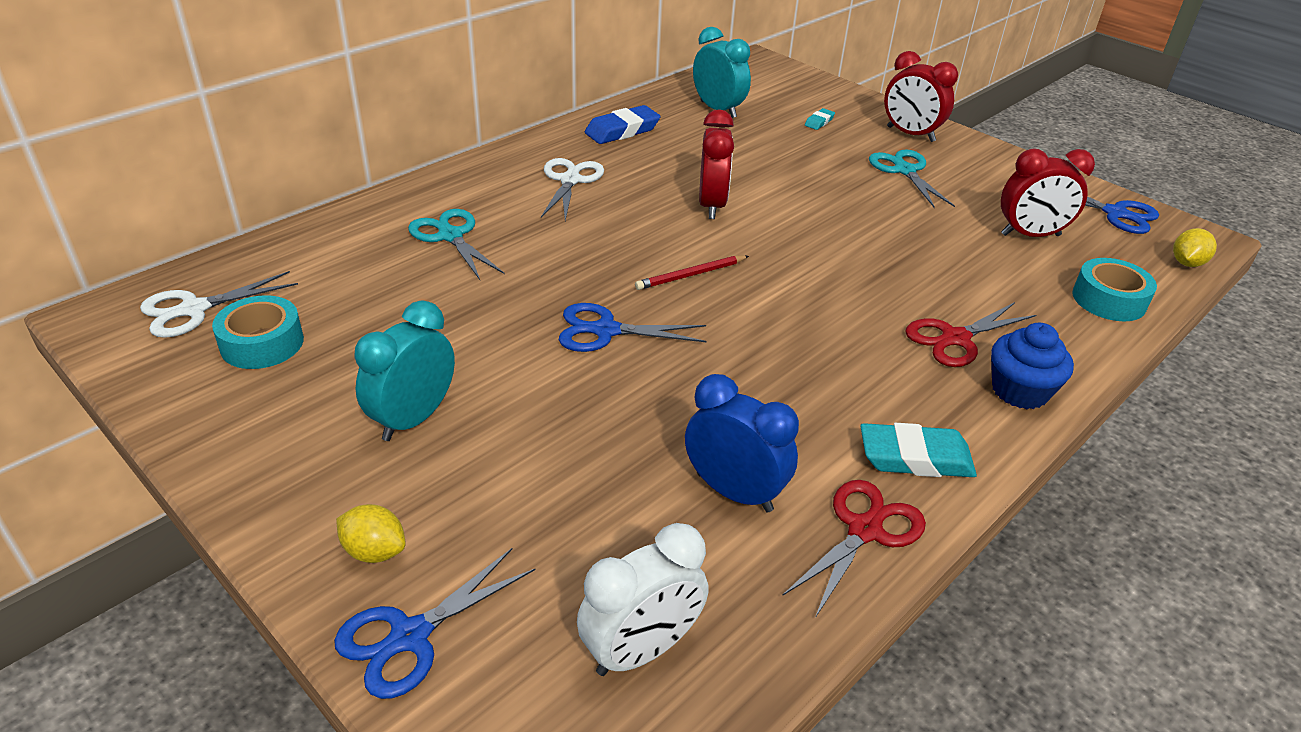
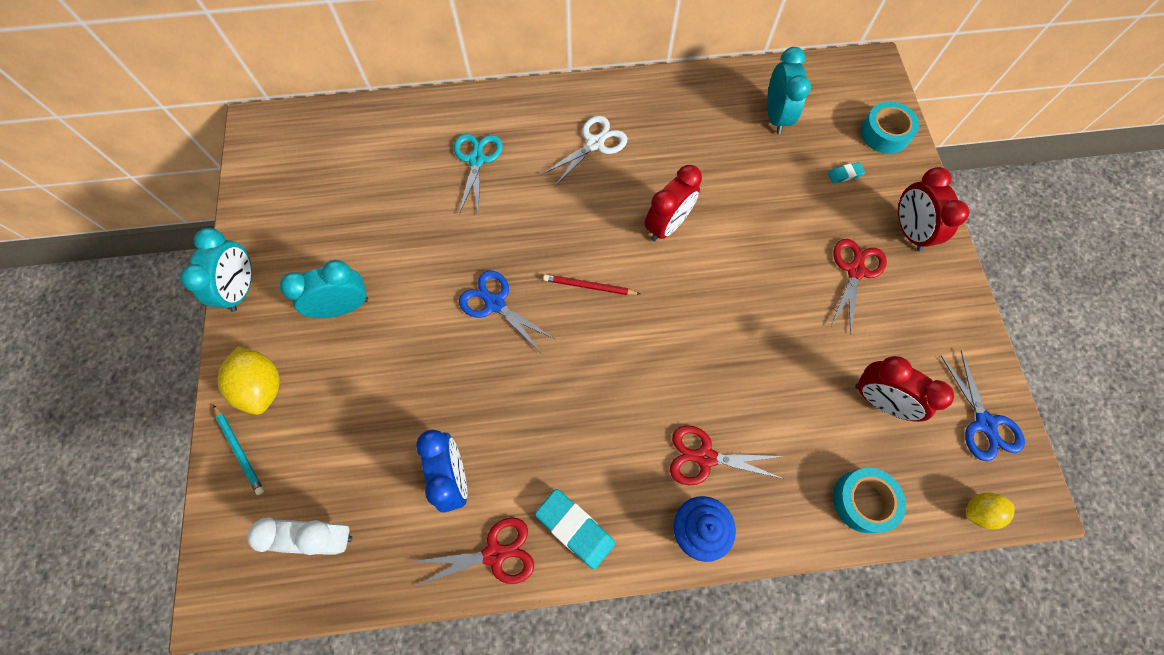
camera: 40 degrees right, 30 degrees up
(194, 309) = (302, 147): white scissors -> none
(234, 471) = (242, 288): none -> turquoise clock
(262, 343) = (315, 197): turquoise tape -> turquoise tape (884, 133)
(374, 551) = (262, 387): yellow lemon -> yellow lemon, size x1.62
(410, 636) = (240, 450): blue scissors -> turquoise pencil
(622, 130) = (678, 105): blue eraser -> none
(904, 170) = (855, 270): turquoise scissors -> red scissors

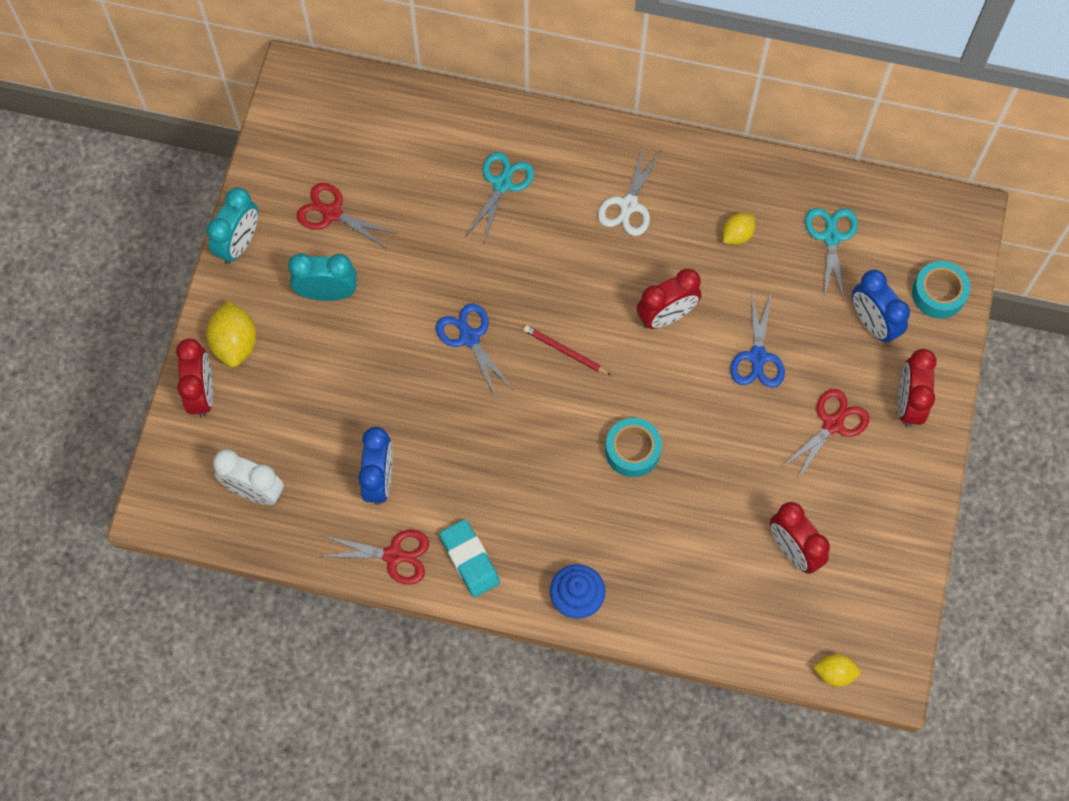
camera: 20 degrees right, 0 degrees up
(240, 450) = (202, 393): turquoise pencil -> red clock
(595, 143) = (628, 205): white scissors -> white scissors turned 135 degrees clockwise
(697, 139) = (737, 235): none -> yellow lemon
(705, 457) = (608, 542): red scissors -> red scissors (332, 213)
(775, 116) = (831, 237): turquoise clock -> turquoise scissors
(844, 174) = (873, 323): turquoise eraser -> blue clock
(863, 501) = (734, 628): turquoise tape -> turquoise tape (632, 450)
(985, 423) = (882, 604): blue scissors -> blue scissors (758, 357)

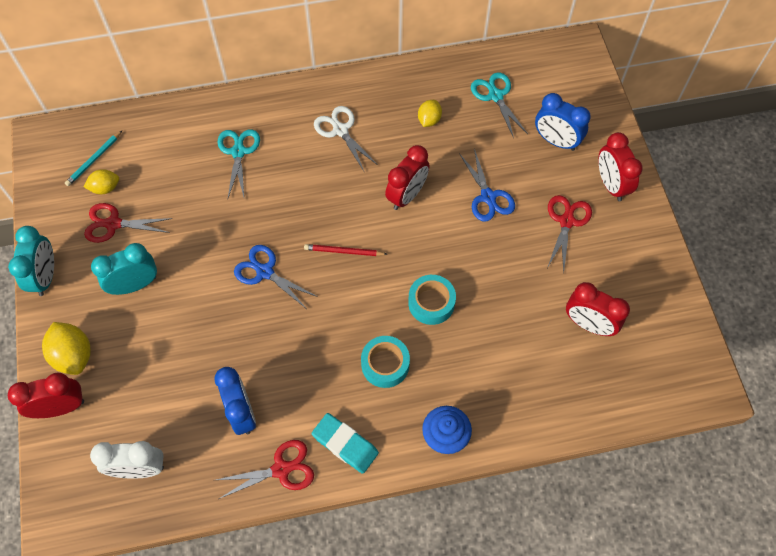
camera: 25 degrees left, 5 degrees down
(202, 393) = (61, 407): red clock -> red clock turned 75 degrees counterclockwise
(341, 128) = (94, 160): none -> turquoise pencil
(628, 205) = (340, 130): white scissors -> white scissors turned 150 degrees clockwise
(834, 673) = (669, 403): yellow lemon -> yellow lemon (105, 188)
(938, 293) = (589, 103): turquoise tape -> turquoise tape (385, 364)

